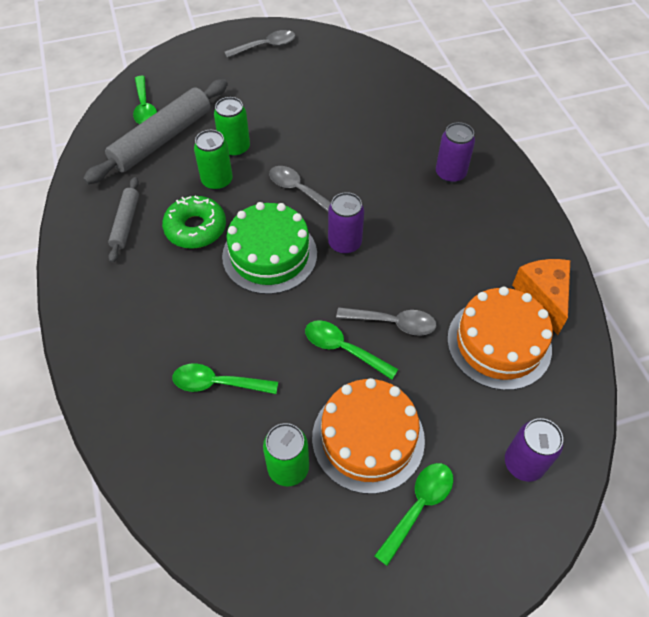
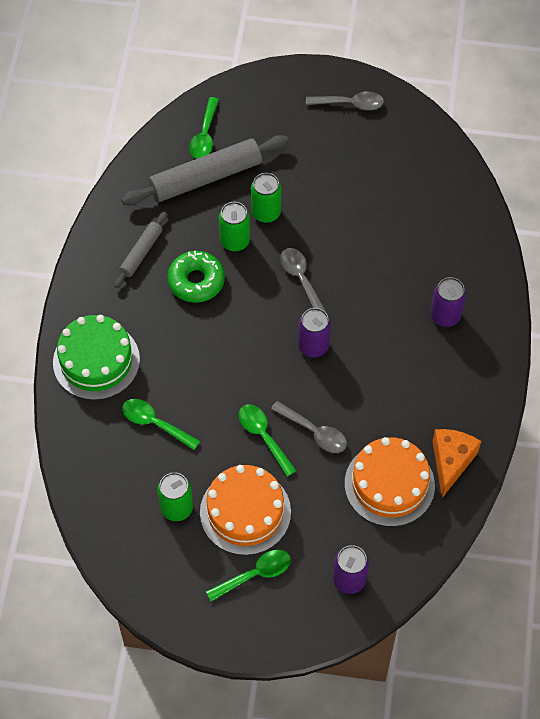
camera: 25 degrees right, 5 degrees up
(269, 255) = (246, 331): green cake -> green cake (96, 361)

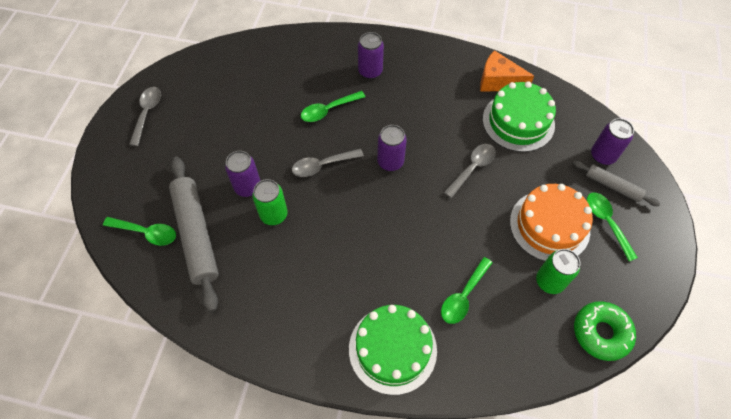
camera: 85 degrees left, 0 degrees up
(141, 253) = (272, 299): grey rolling pin -> grey rolling pin (612, 186)
(196, 281) = (312, 250): green donut -> green donut (601, 333)
(263, 436) = (476, 206): green spoon -> green spoon (328, 110)
(266, 213) = (248, 187): green can -> purple can
(389, 484) = (518, 122): orange cake -> green cake

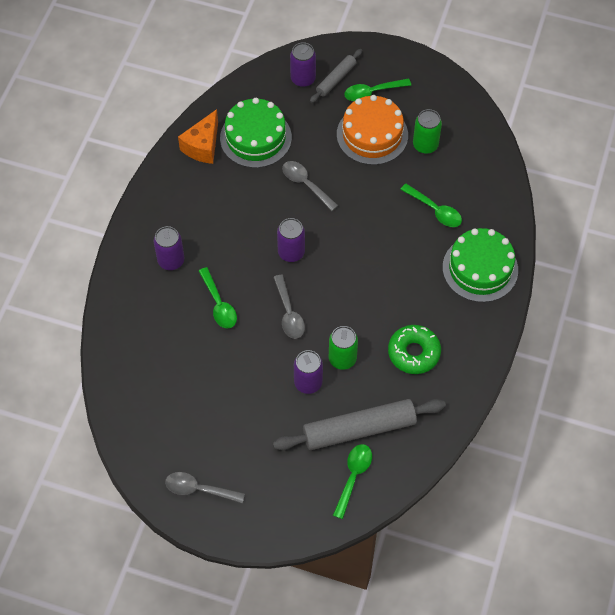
camera: 85 degrees left, 0 degrees up
(601, 333) = (471, 119): green donut -> green donut (414, 353)

